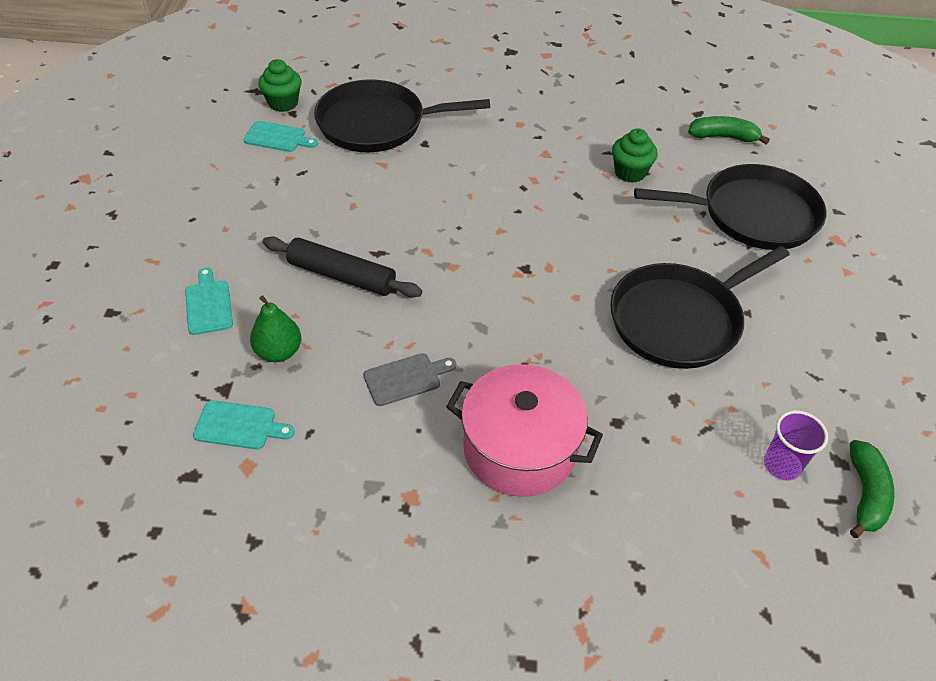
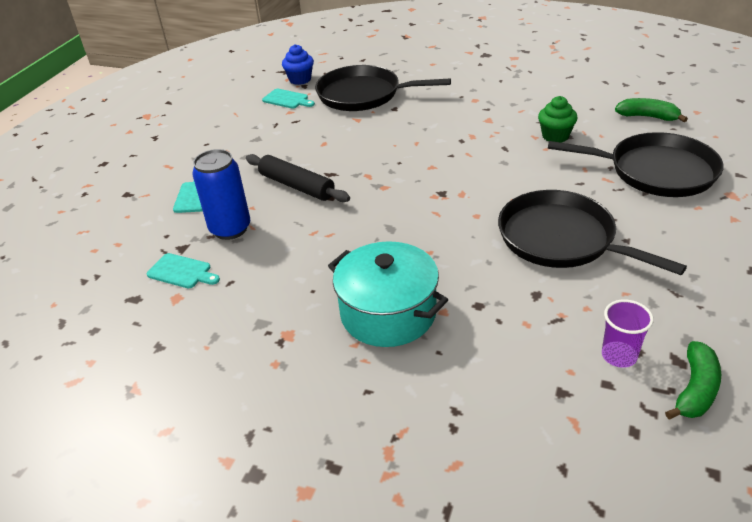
camera: 20 degrees right, 10 degrees down
(279, 352) = (230, 229): green pear -> blue can
(283, 103) = (300, 79): green cupcake -> blue cupcake
(406, 379) = (317, 256): grey cutting board -> none
(520, 449) = (388, 313): pink pot -> turquoise pot
(679, 319) = (561, 239): black pan -> black pan turned 60 degrees clockwise

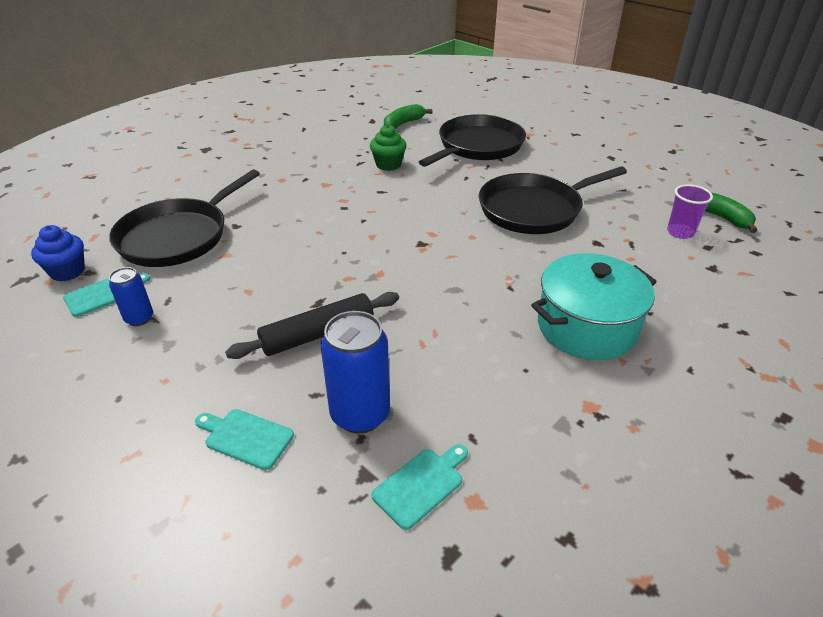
camera: 70 degrees left, 0 degrees up
(273, 120) = (139, 318): none -> blue can

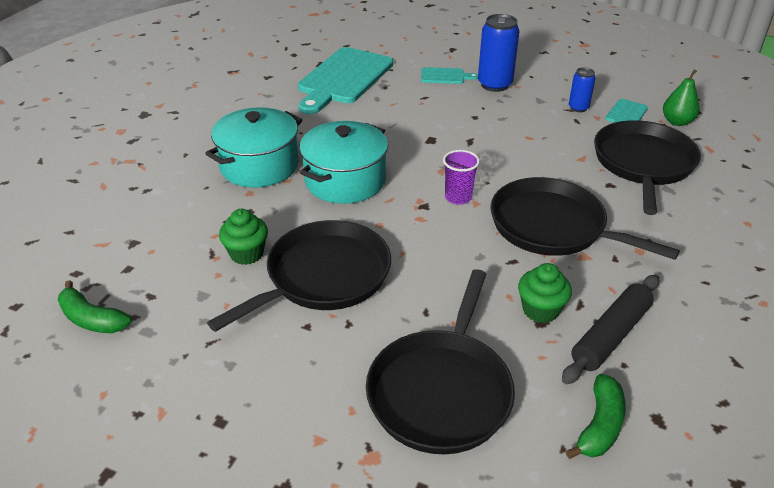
camera: 160 degrees right, 0 degrees up
(67, 271) = (677, 122): blue cupcake -> green pear
(318, 334) = (451, 123): black rolling pin -> black rolling pin (610, 335)
(325, 205) = (553, 227): none -> black pan
(360, 414) = (392, 94): blue can -> blue can (494, 84)
(421, 485) = (343, 78): turquoise cutting board -> turquoise cutting board, size x2.26
(488, 285) = (345, 181): none -> turquoise pot
(598, 237) = (247, 254): none -> green cupcake
(680, 232) = (152, 282): purple cup -> purple cup (458, 197)

